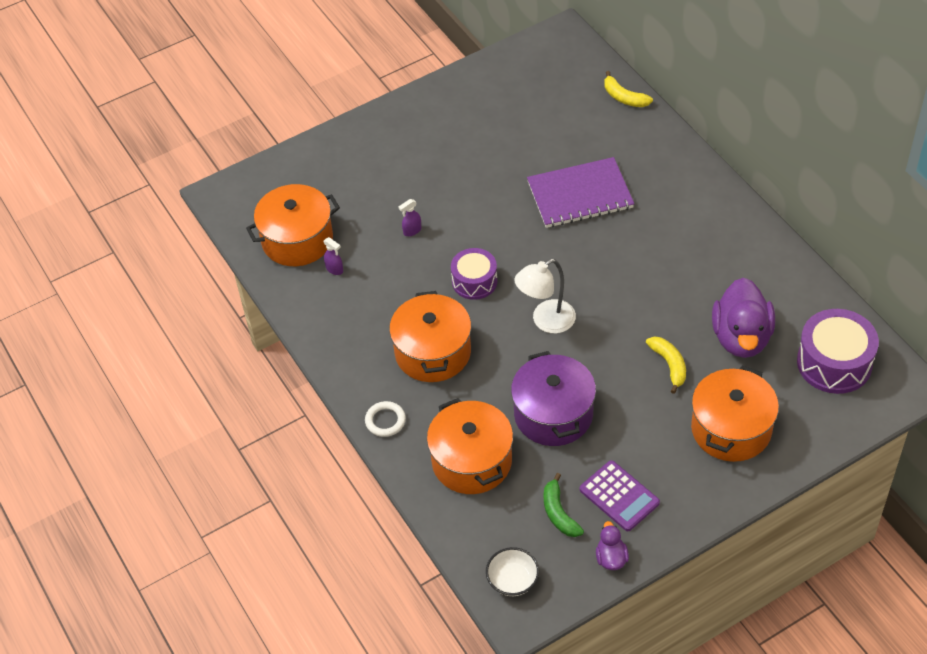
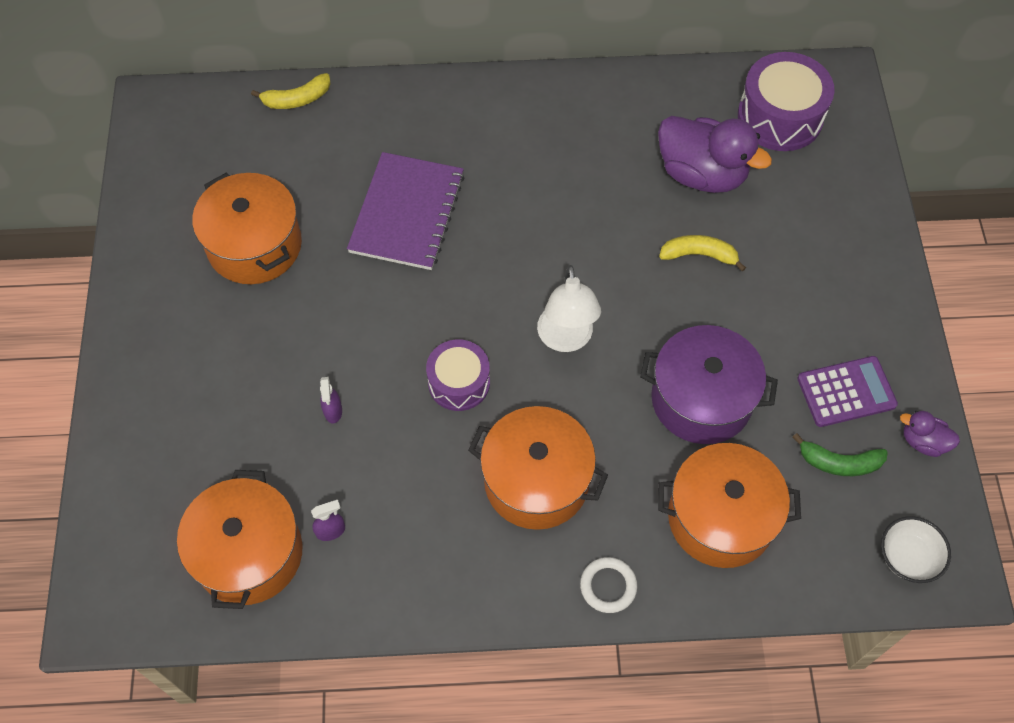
camera: 65 degrees left, 10 degrees up
(731, 429) = (813, 245): orange pot -> orange pot (254, 245)

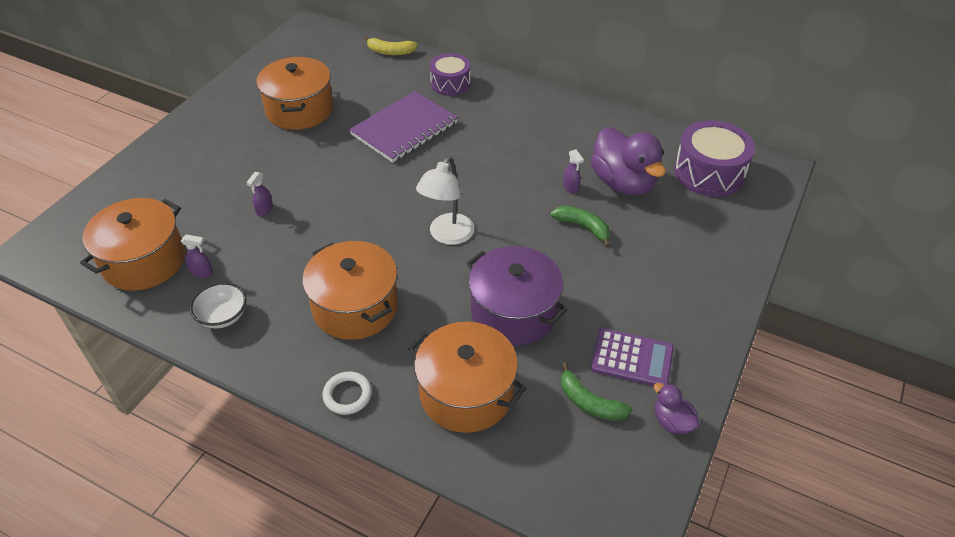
camera: 30 degrees right, 15 degrees down
(459, 382) = (355, 229): purple drum -> purple drum (450, 83)
(652, 207) = (570, 187): none -> purple spray bottle
(699, 255) = (583, 227): yellow banana -> green banana
(907, 557) = (597, 497): white bowl -> white bowl (223, 316)

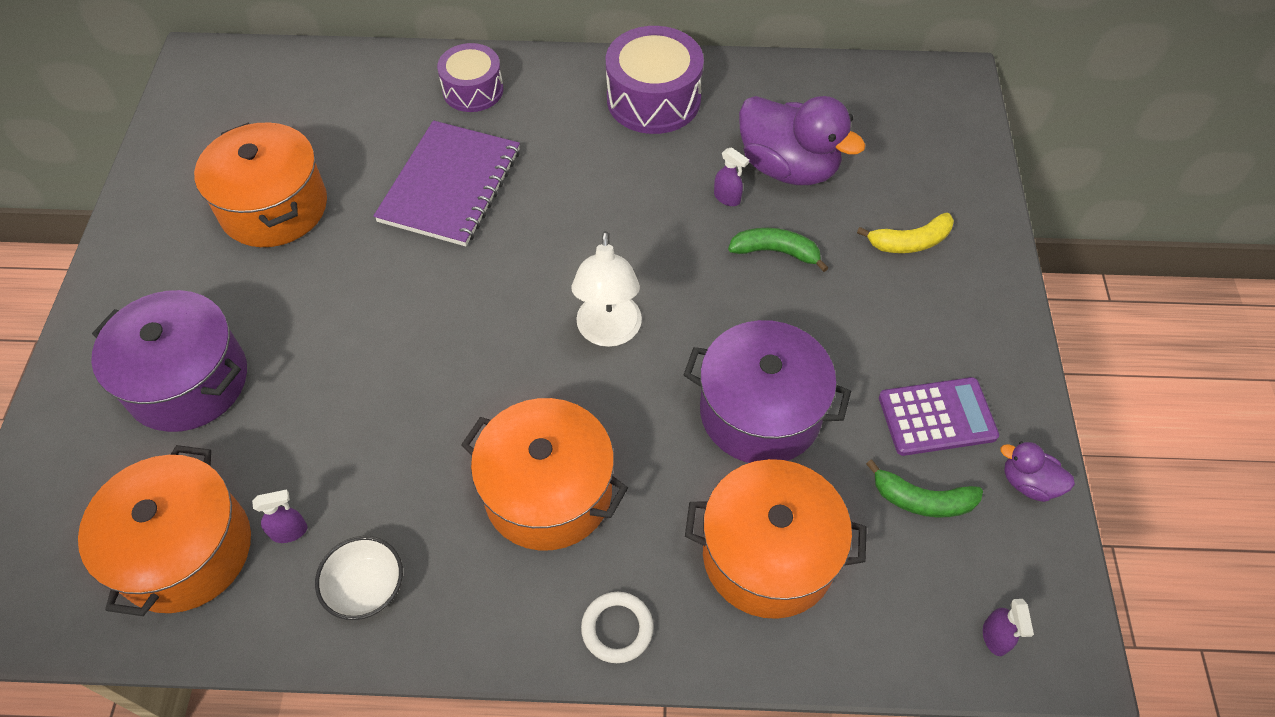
camera: 25 degrees left, 10 degrees up
(199, 180) = (188, 381): none -> purple pot
(264, 210) = (322, 392): purple spray bottle -> purple spray bottle (995, 637)
(390, 52) = (354, 65): yellow banana -> yellow banana (910, 242)
(709, 173) = (883, 115): purple drum -> purple drum (653, 99)

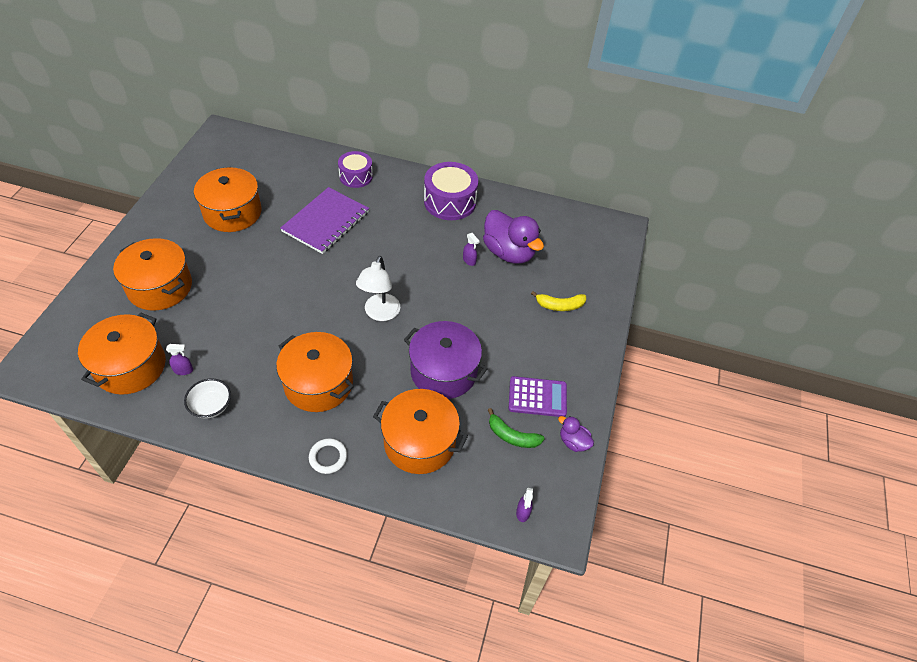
camera: 10 degrees right, 5 degrees down
(188, 381) = (160, 287): purple pot -> orange pot
(775, 252) = (484, 294): green banana -> none

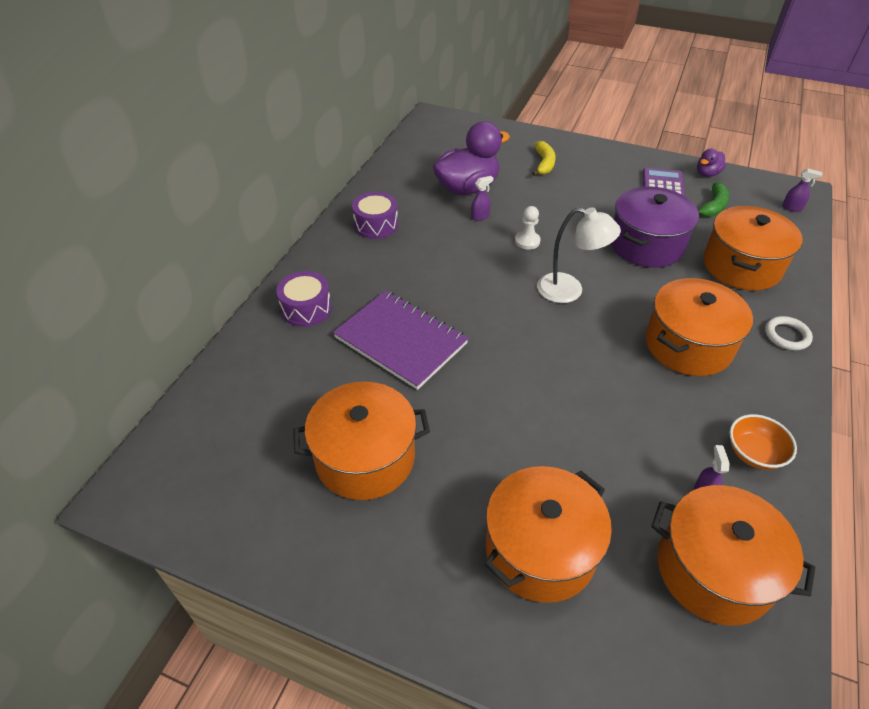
camera: 80 degrees left, 5 degrees down
(211, 406) = (754, 453): white bowl -> orange bowl
(439, 290) = (527, 241): none -> white pawn
(450, 201) = (376, 225): purple drum -> purple drum, size x0.65

